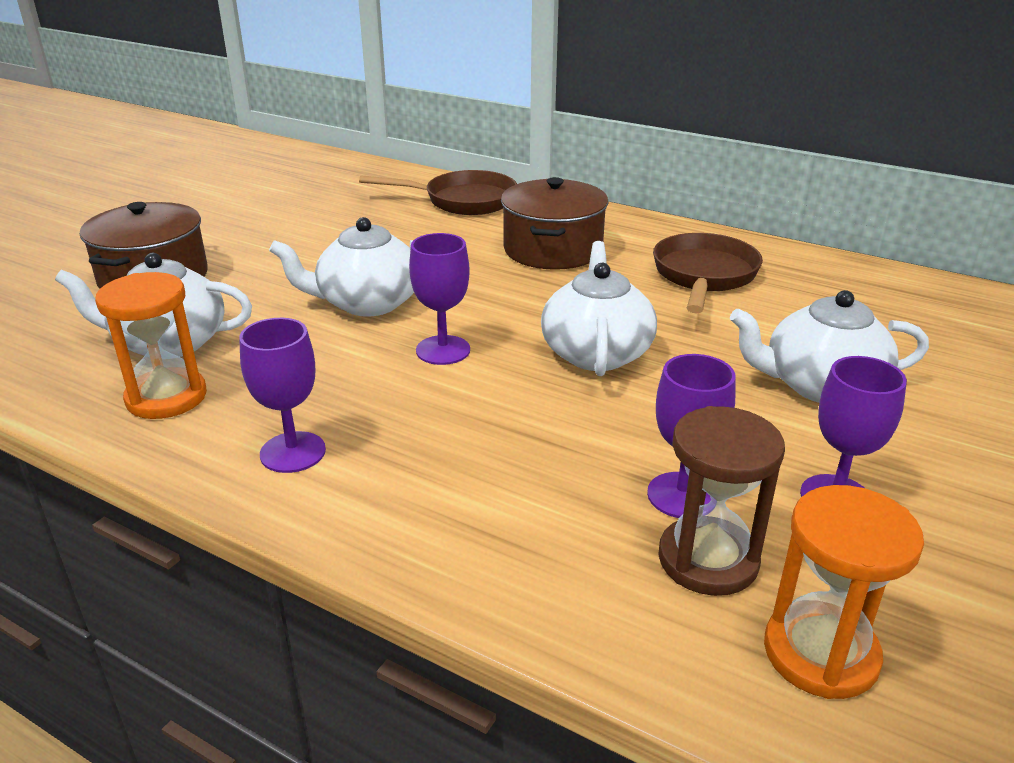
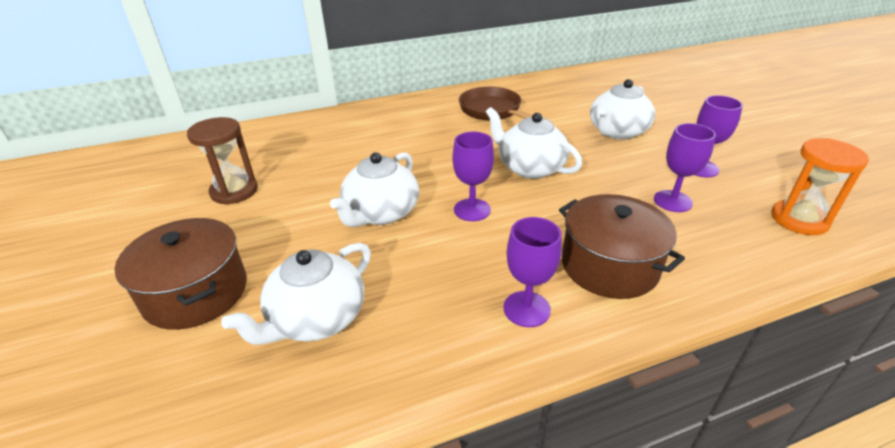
camera: 50 degrees left, 5 degrees up
(166, 397) = (396, 345): orange hourglass -> none
(463, 201) = (303, 131): brown pan -> none
(552, 249) = (407, 133): brown pot -> brown pot (609, 266)
(708, 560) = (724, 216): brown hourglass -> brown hourglass (234, 191)

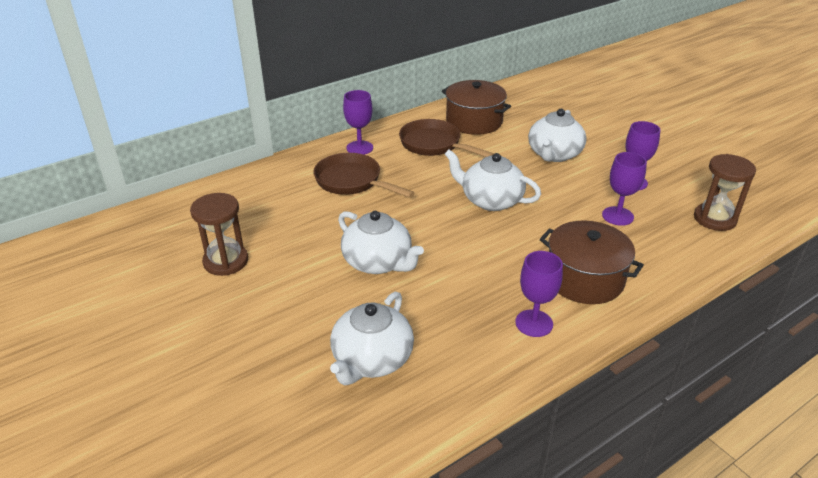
camera: 15 degrees left, 0 degrees up
(196, 293) = (253, 358): brown pot -> brown pot (474, 121)
(381, 213) = (378, 262): white teapot -> white teapot turned 60 degrees counterclockwise
(396, 135) = (352, 182): none -> brown pan
(472, 210) = (457, 247): purple goblet -> purple goblet (359, 148)
(799, 220) = (714, 219): orange hourglass -> brown hourglass

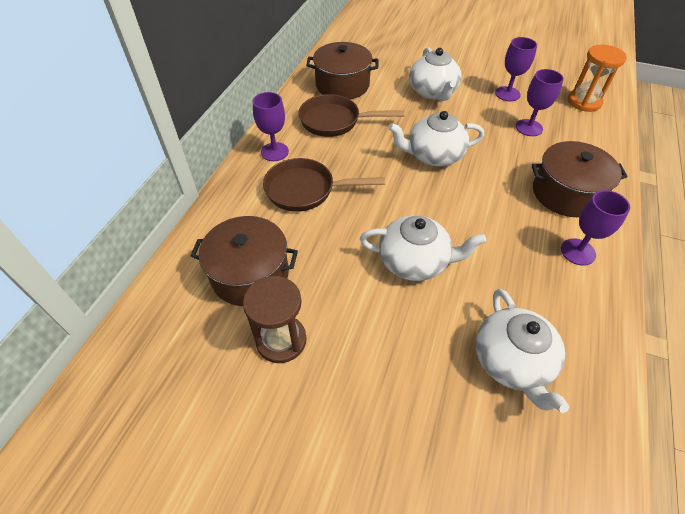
camera: 35 degrees left, 15 degrees up
(251, 215) = (250, 274): none -> brown pot
(714, 219) = (584, 102): brown hourglass -> orange hourglass

